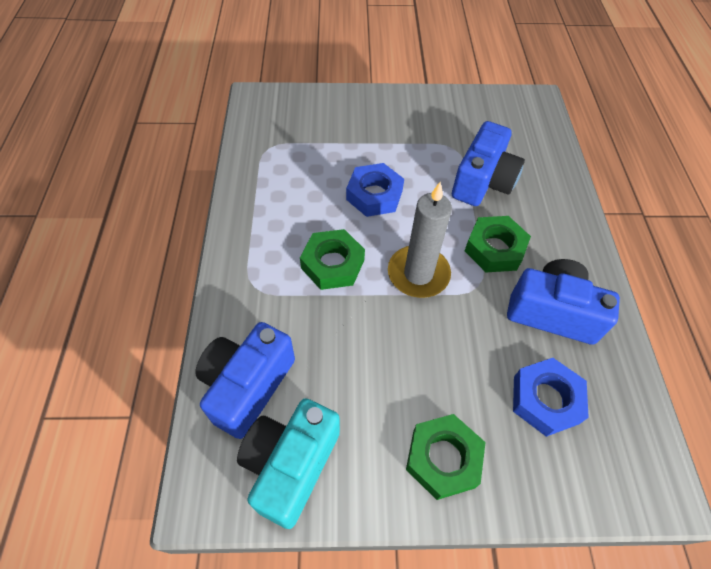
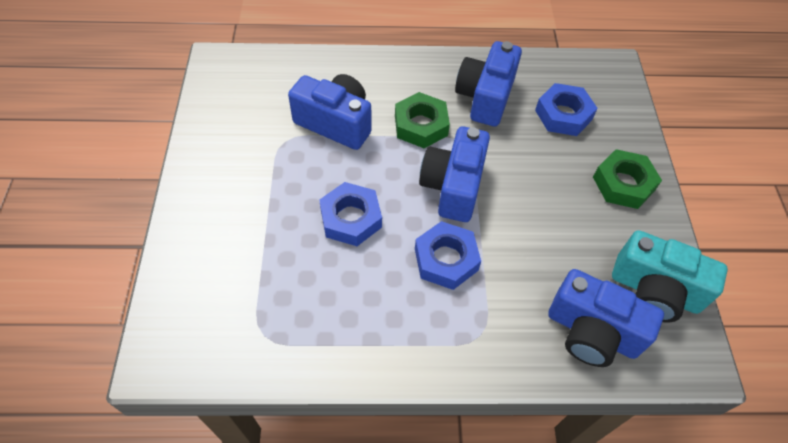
camera: 90 degrees left, 0 degrees up
(333, 264) = (446, 259): green nut -> blue nut
(418, 274) = (453, 186): grey candle -> blue camera

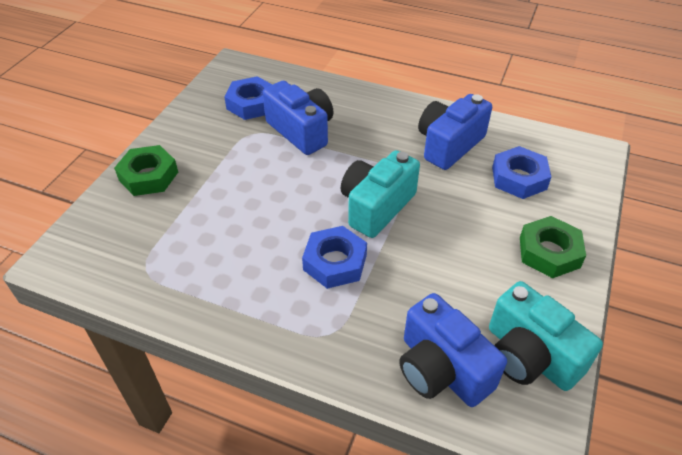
camera: 25 degrees right, 10 degrees down
(351, 218) = (270, 205): blue nut -> blue nut (251, 104)
(421, 125) = (375, 151): green nut -> green nut (148, 176)
(453, 186) = (376, 207): blue camera -> turquoise camera

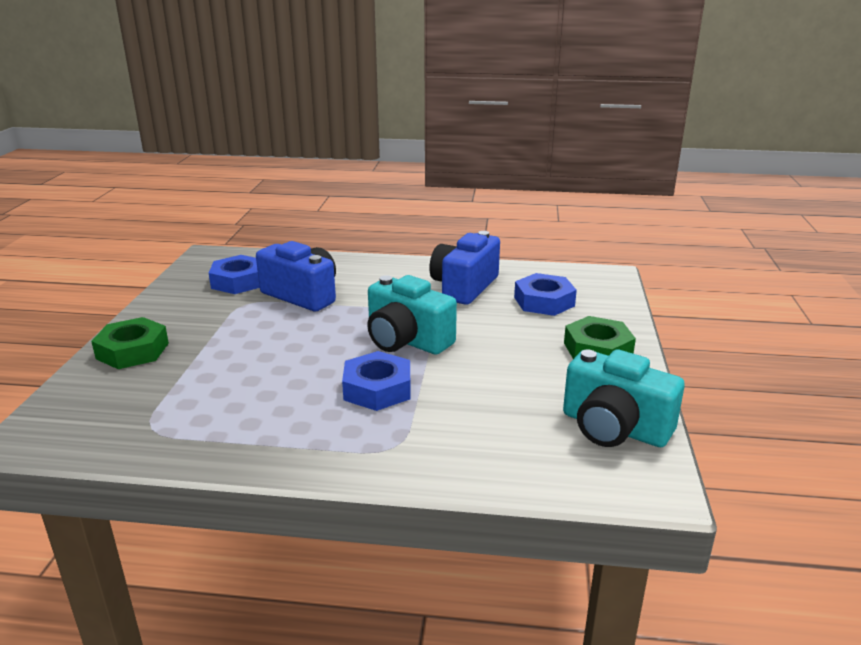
camera: 15 degrees left, 20 degrees down
(376, 207) = (406, 340): turquoise camera -> turquoise camera turned 75 degrees counterclockwise
(441, 369) = (528, 454): blue camera -> none

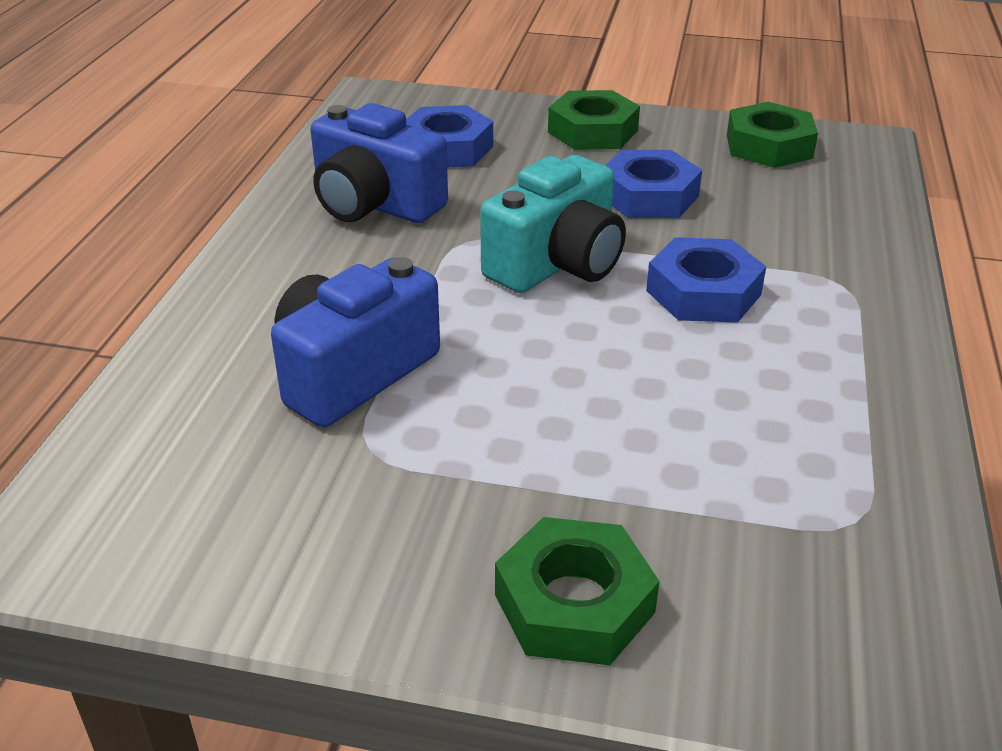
camera: 85 degrees left, 10 degrees up
(239, 281) = (244, 471): blue nut -> blue nut (648, 196)
(614, 428) = (769, 146): turquoise camera -> green nut

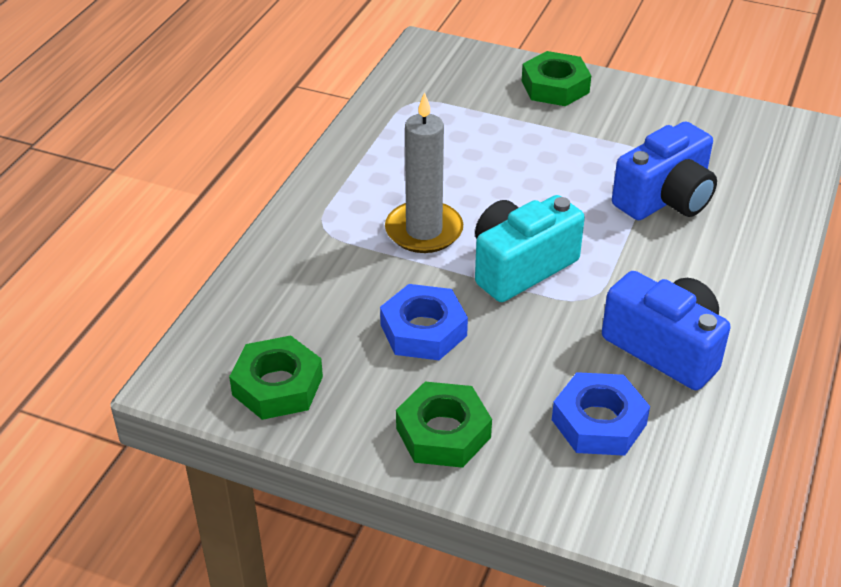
camera: 170 degrees left, 5 degrees up
(703, 292) = (424, 231): blue nut -> grey candle

